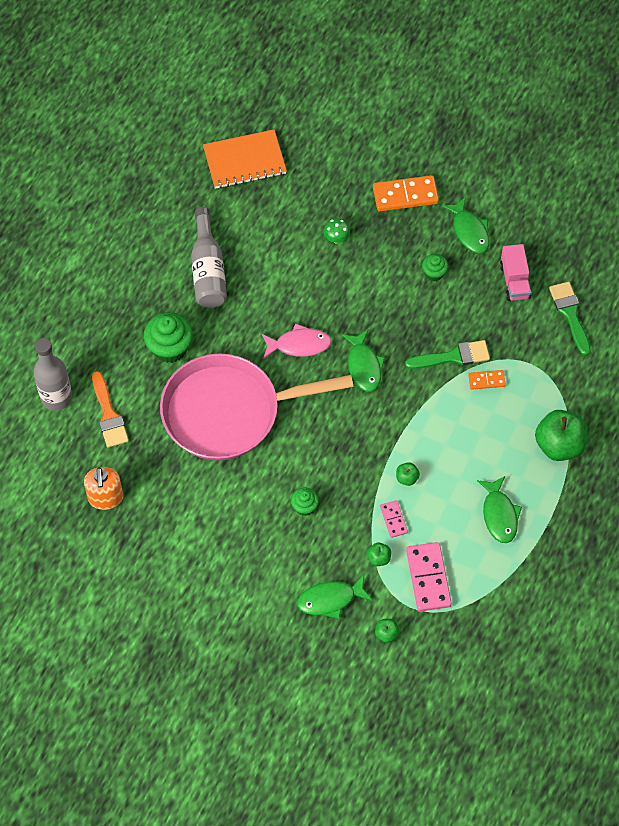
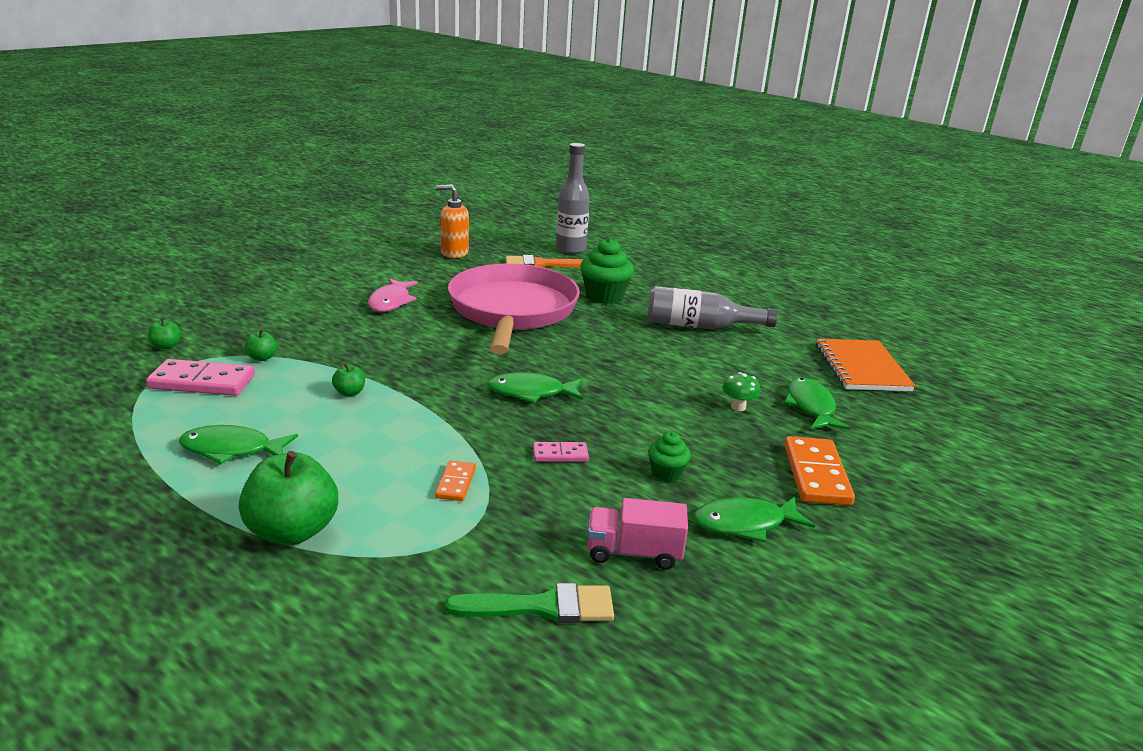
camera: 100 degrees right, 35 degrees down
(299, 345) = (581, 359): pink fish -> pink fish (391, 301)
(304, 507) = (367, 329): green cupcake -> none
(330, 599) = (244, 325): green fish -> green fish (811, 406)
(393, 519) = (302, 374): pink domino -> pink domino (560, 454)
(453, 356) = (512, 462): green brush -> none

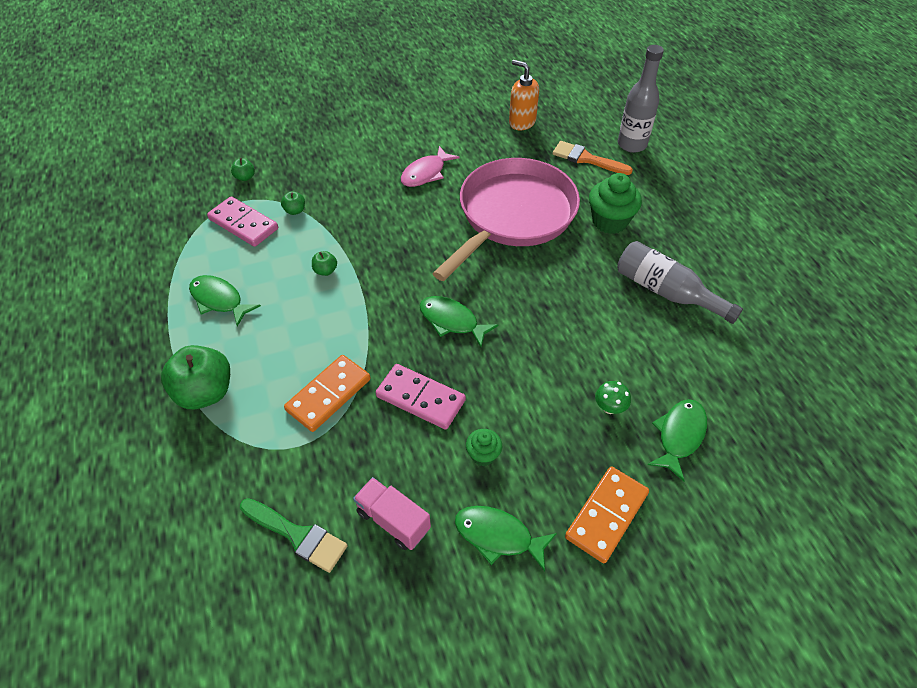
camera: 35 degrees right, 25 degrees up
(455, 483) = (328, 394): orange domino -> orange domino, size x1.85
(560, 454) = (420, 398): pink domino -> pink domino, size x1.85
(861, 367) = (783, 407): orange notebook -> none

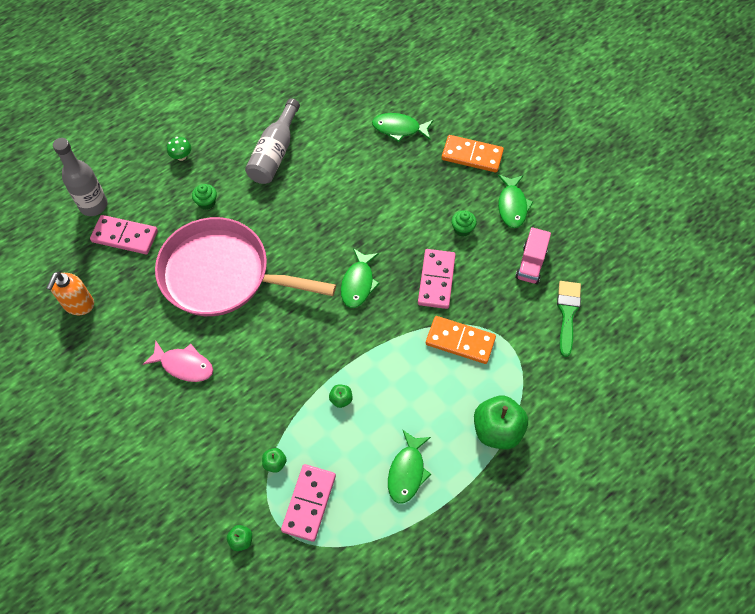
camera: 110 degrees left, 10 degrees up
(586, 159) = (125, 236): orange brush -> pink domino
(609, 221) = (206, 202): green cupcake -> green cupcake, size x0.55
(609, 408) = (394, 168): green mushroom -> green mushroom (181, 156)

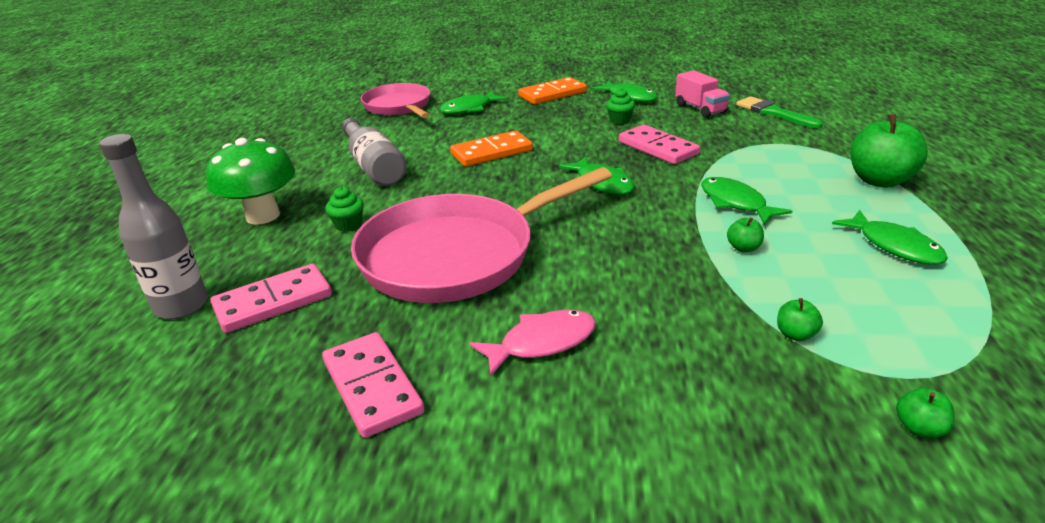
camera: 45 degrees left, 30 degrees down
(78, 304) = (289, 398): orange soap dispenser -> none
(181, 156) = (263, 216): green mushroom -> green mushroom, size x2.22
(309, 503) = (890, 334): pink domino -> pink domino (372, 387)
(364, 87) = (399, 106): none -> pink pan
(393, 367) = (735, 203): none -> green fish
(460, 341) = (745, 161): orange domino -> orange domino (491, 152)

